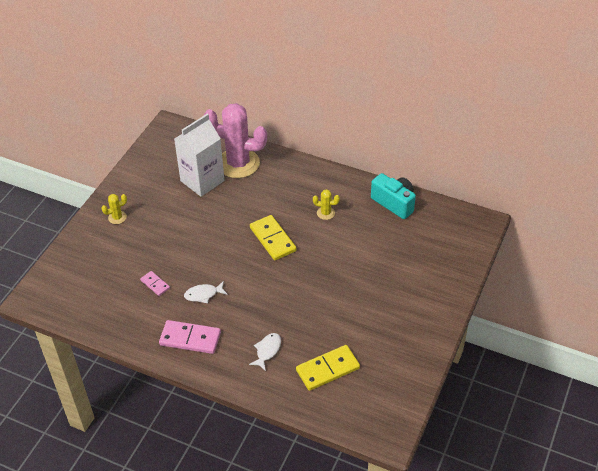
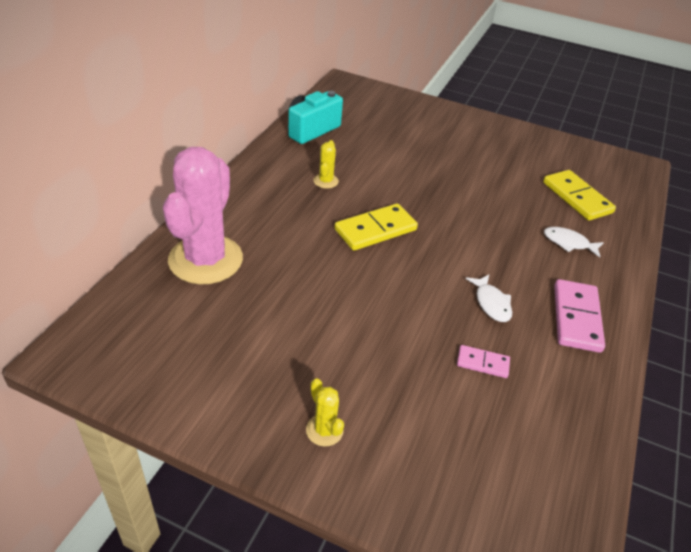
camera: 95 degrees left, 5 degrees down
(155, 284) = (482, 363): pink domino -> pink domino turned 60 degrees clockwise
(202, 181) = (240, 304): white carton -> none

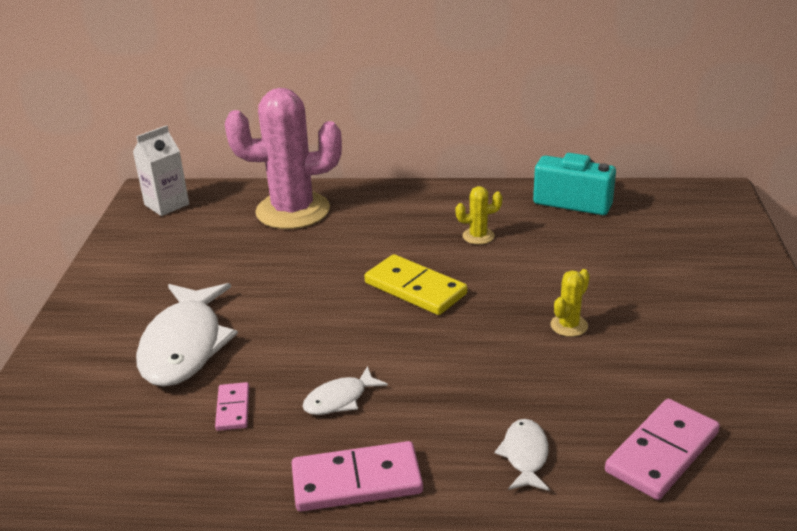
camera: 75 degrees right, 10 degrees down
(109, 344) = (166, 204): none -> white carton
(324, 430) = (108, 327): yellow cactus -> yellow cactus (569, 325)
(384, 377) = (184, 345): none -> white fish
(577, 197) = (662, 452): yellow domino -> pink domino

